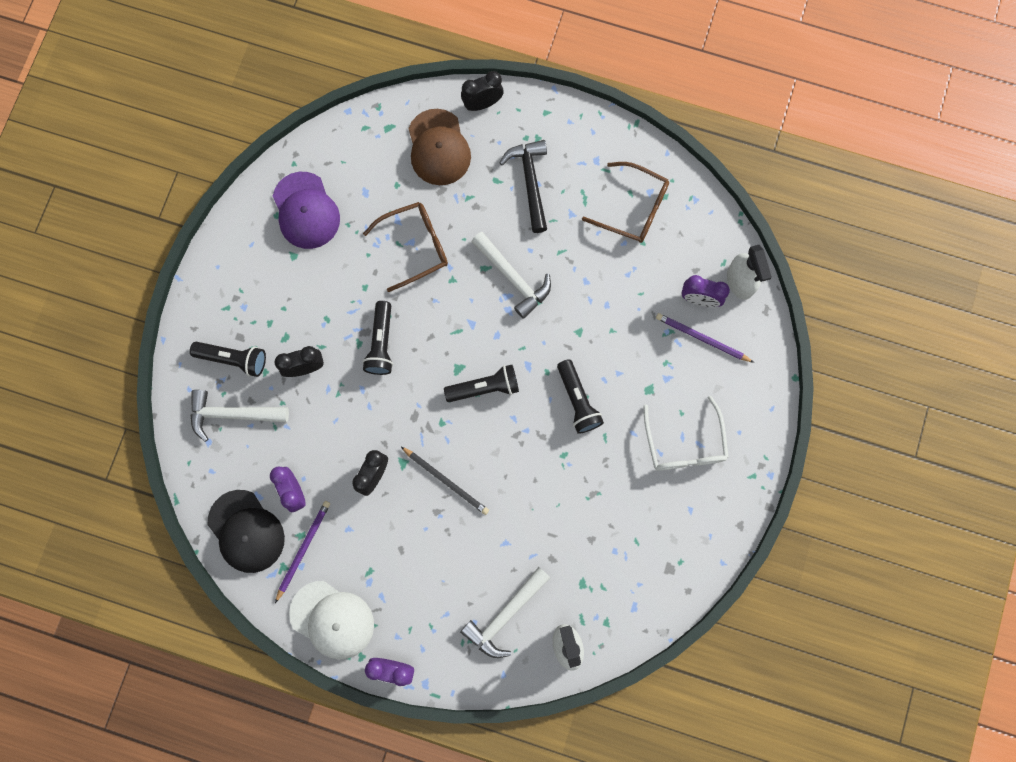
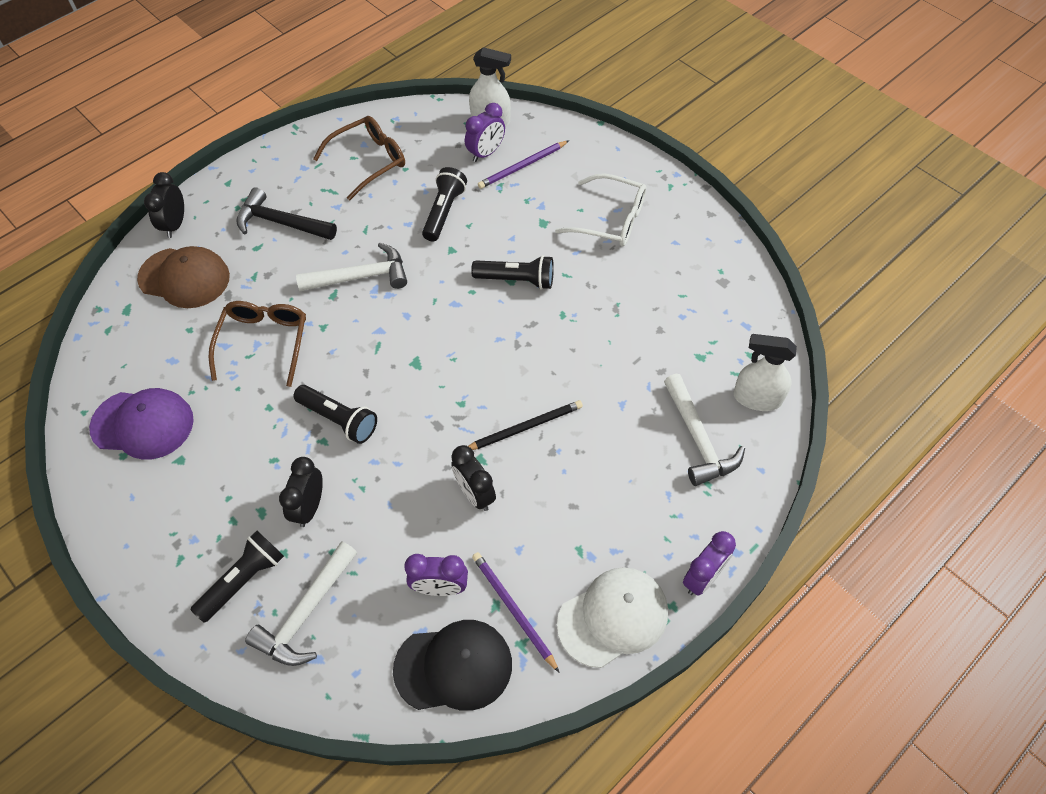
camera: 60 degrees left, 20 degrees down
(485, 388) = (451, 349): black flashlight -> black flashlight (444, 212)

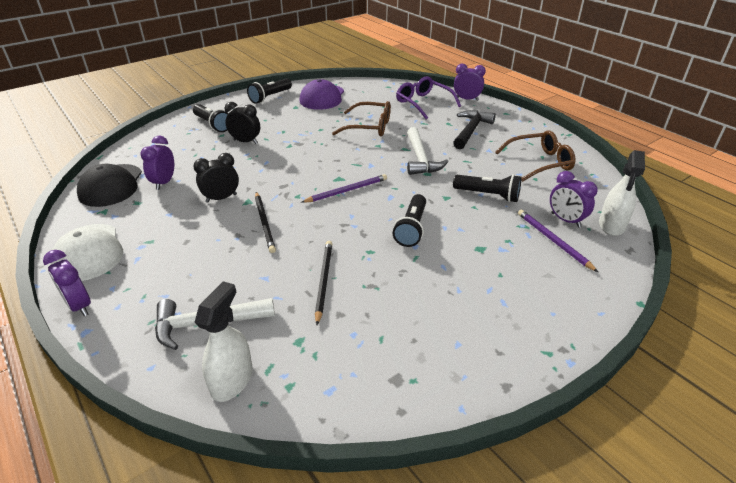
camera: 95 degrees right, 20 degrees down
(175, 225) = (466, 99): black clock -> purple clock
(184, 278) = (423, 103): brown cap -> purple glasses
(306, 613) = (181, 141): white hammer -> none
(339, 420) = (302, 150): black flashlight -> black flashlight (270, 97)
(368, 161) = (539, 162): brown glasses -> brown glasses turned 75 degrees counterclockwise
(513, 610) = (128, 209): purple pencil -> purple pencil (347, 190)
(610, 219) = (488, 294): white glasses -> none
(617, 349) = (323, 281): none -> black pencil

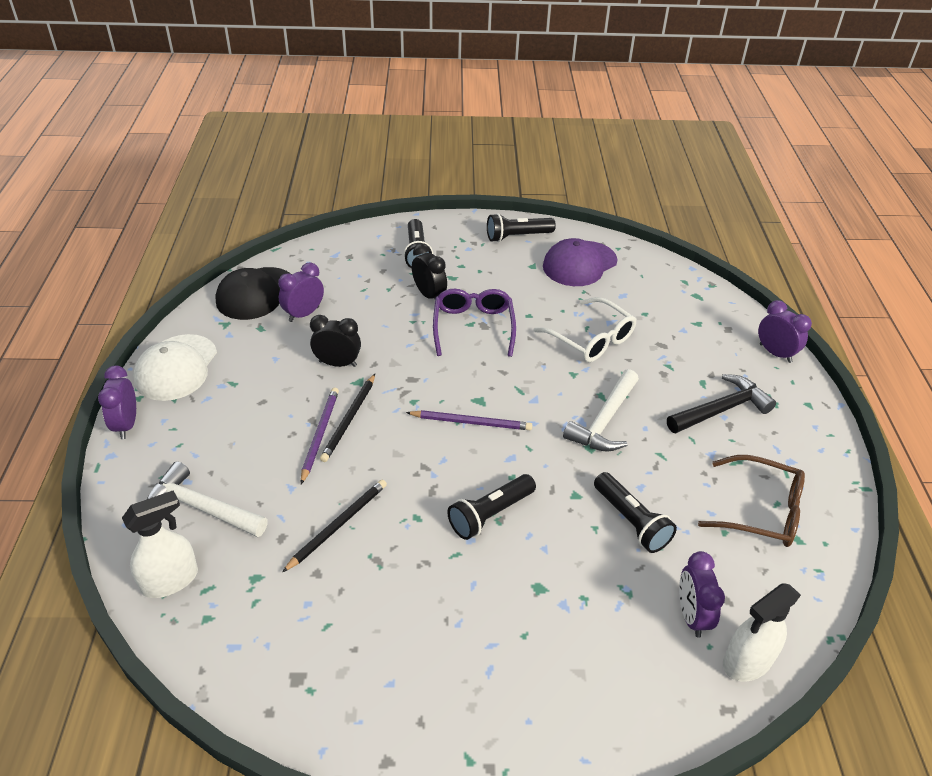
camera: 35 degrees right, 5 degrees up
(369, 127) = (591, 339): brown glasses -> white glasses
(423, 103) = (704, 333): purple glasses -> purple glasses (473, 327)
(553, 241) = (640, 633): purple pencil -> purple pencil (320, 434)

